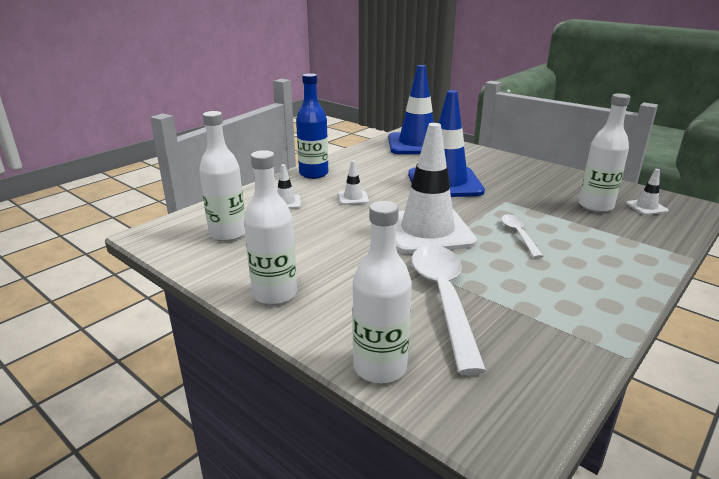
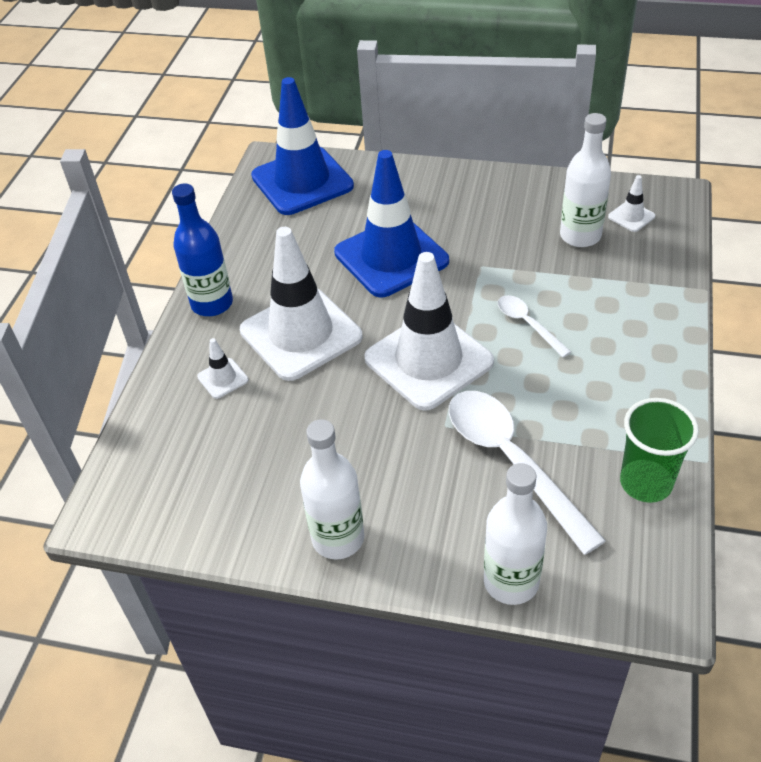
camera: 25 degrees left, 20 degrees up
(228, 234) = (200, 469): white bottle -> none
(353, 198) = (301, 334): white traffic cone -> white traffic cone, size x2.47
(555, 350) = (646, 483): none -> green cup

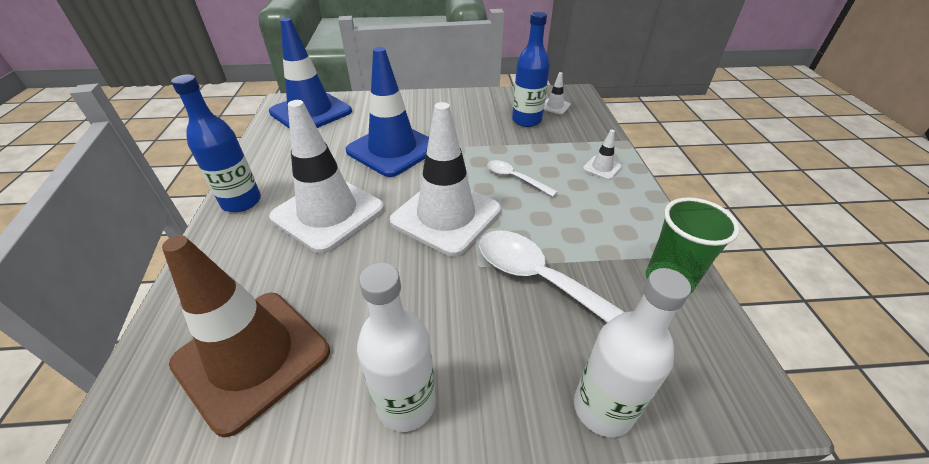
camera: 20 degrees left, 5 degrees down
(213, 471) = (252, 357): none -> brown traffic cone
(223, 378) = (256, 262): white traffic cone -> white traffic cone (602, 168)
(580, 236) = (526, 120): white bottle -> blue bottle

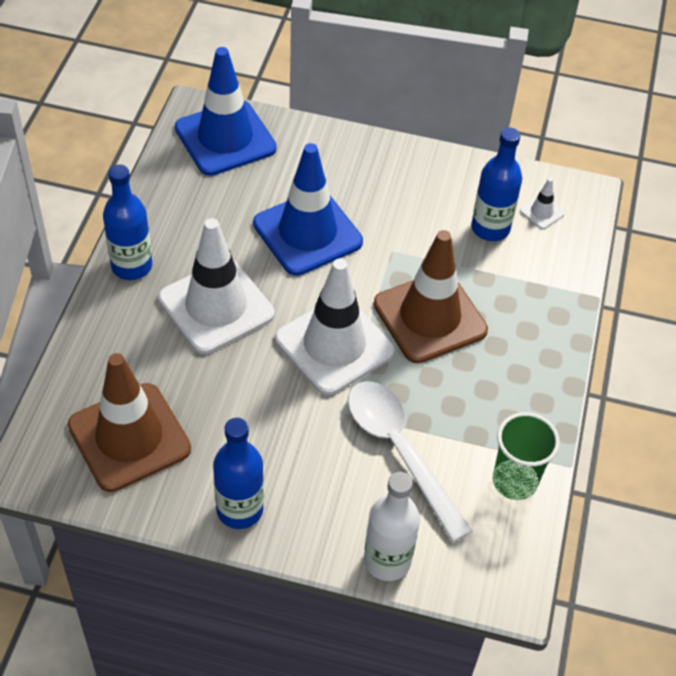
camera: 15 degrees right, 10 degrees up
(406, 403) = (240, 510): white bottle -> blue bottle
(515, 178) = (430, 317): white spoon -> brown traffic cone
(602, 168) = (538, 330): white traffic cone -> none

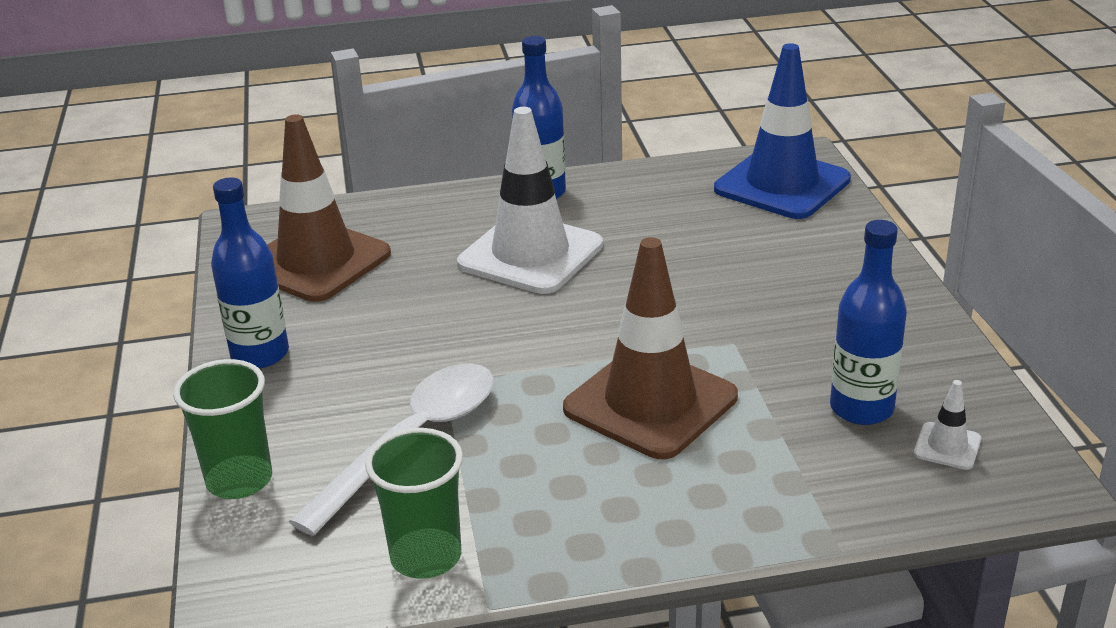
camera: 70 degrees right, 20 degrees down
(307, 233) = (697, 276): blue traffic cone -> none
(334, 345) = (541, 345): white traffic cone -> none
(387, 560) = (239, 480): white bottle -> green cup

